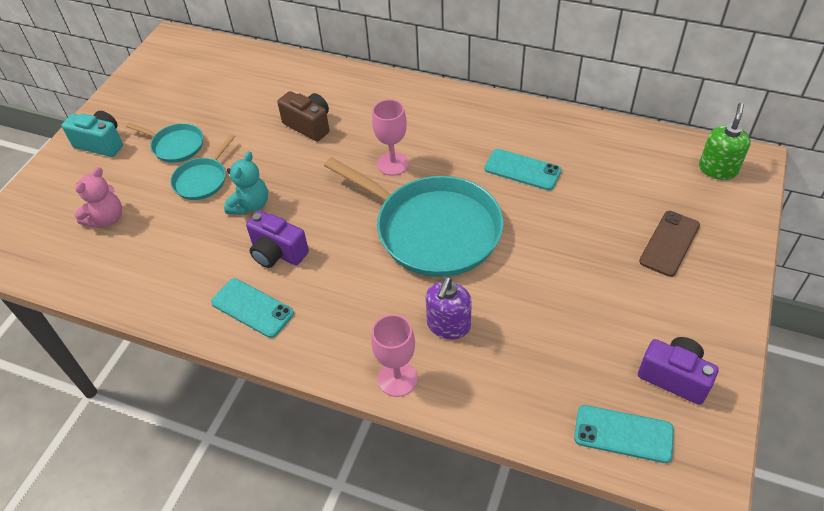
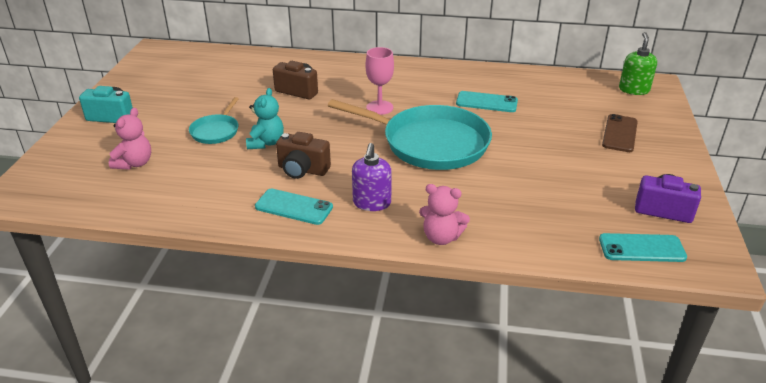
camera: 15 degrees left, 15 degrees down
(176, 145) = (183, 112): turquoise pan -> none
(277, 253) = (302, 170): purple camera -> brown camera
(397, 378) = (441, 237): pink goblet -> pink teddy bear
(448, 325) = (469, 199): purple soap dispenser -> purple soap dispenser (372, 203)

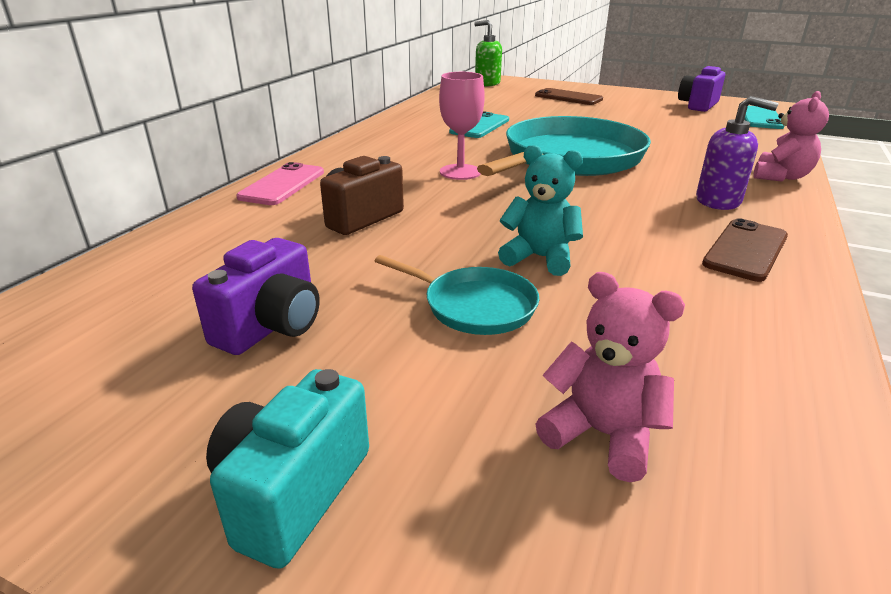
camera: 75 degrees left, 5 degrees down
(195, 93) = (271, 326): none -> purple camera
(294, 207) = (746, 250): turquoise phone -> brown phone
(302, 170) = (635, 235): brown camera -> none
(333, 63) = (282, 185): none -> pink phone

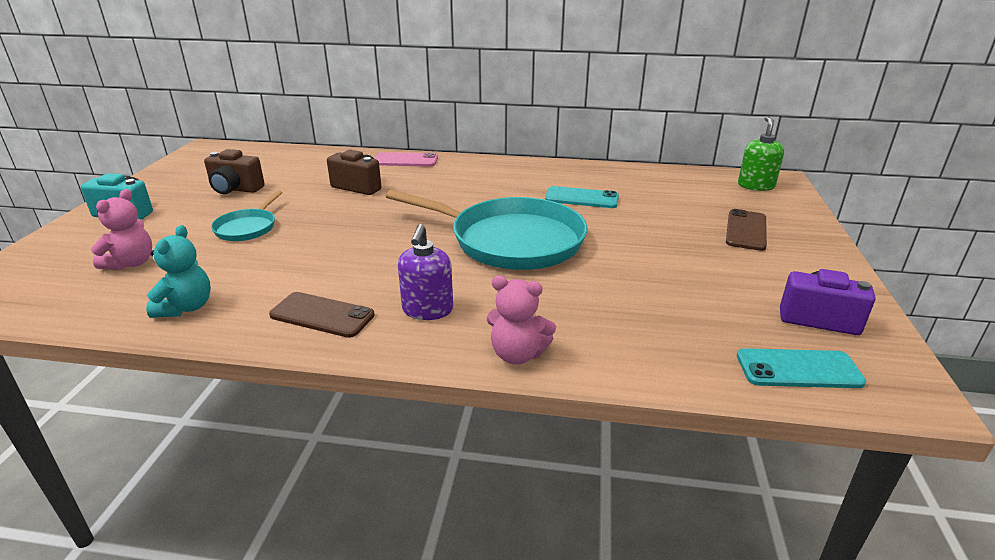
camera: 75 degrees right, 0 degrees up
(271, 326) = (235, 189): purple camera -> brown camera
(460, 172) = (453, 203): pink goblet -> none
(540, 258) = (305, 240): turquoise teddy bear -> turquoise teddy bear (186, 307)

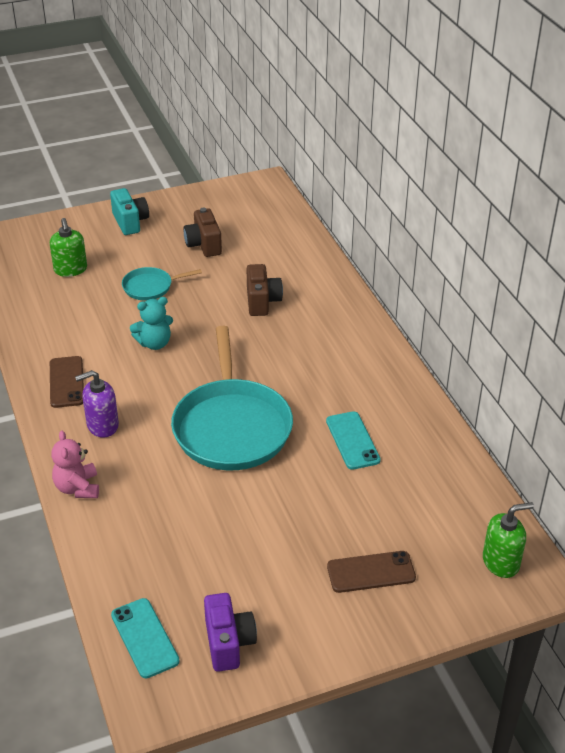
camera: 60 degrees right, 10 degrees up
(131, 263) = (70, 270): pink teddy bear -> green soap dispenser
(186, 307) = (39, 323): turquoise teddy bear -> turquoise teddy bear (154, 343)
(405, 160) = (340, 300): pink phone -> none

